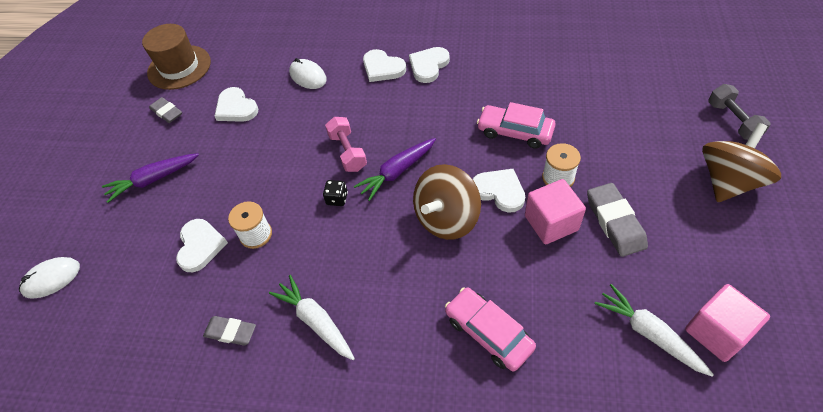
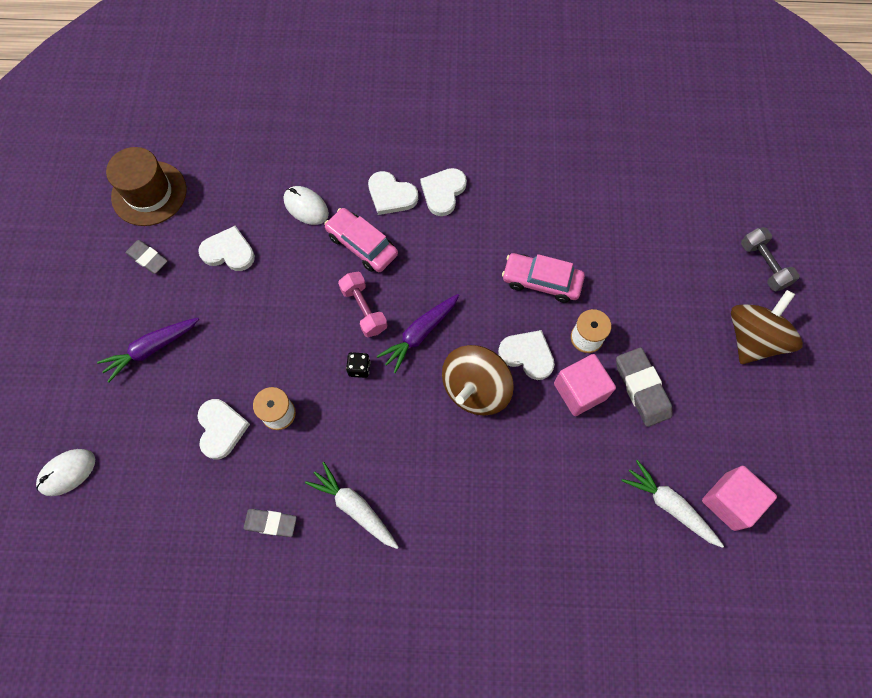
camera: 10 degrees left, 15 degrees up
(236, 108) = (229, 251): white heart -> white heart turned 150 degrees clockwise
(488, 333) = (522, 512): pink car -> pink car (362, 245)

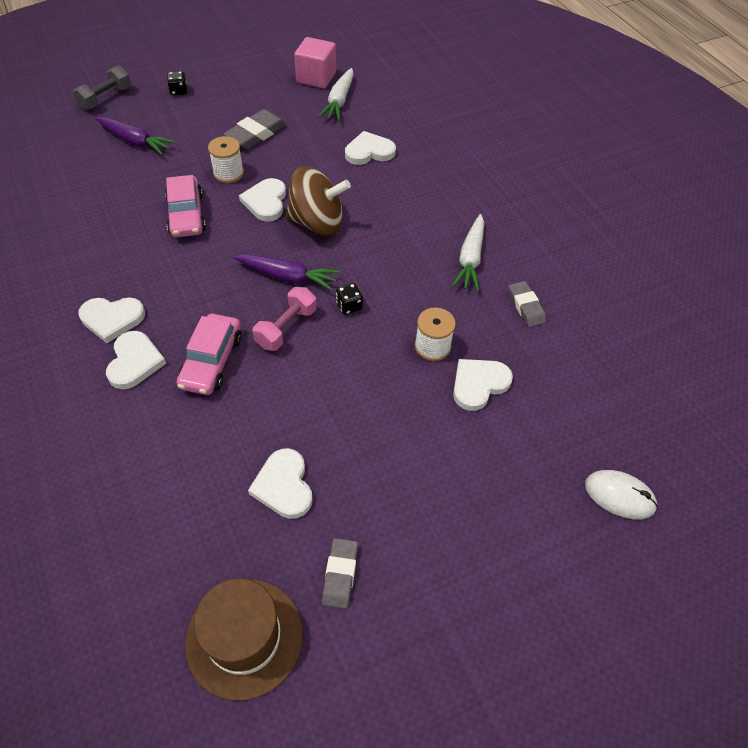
camera: 120 degrees left, 15 degrees down
(151, 349) = (445, 496): purple carrot -> purple carrot (135, 141)
(306, 207) = (185, 436): white mouse -> none
(561, 493) = (369, 151): none -> white heart
(580, 391) = (279, 164): pink cube -> none
(753, 338) = (179, 91): brown spinning top -> black dice

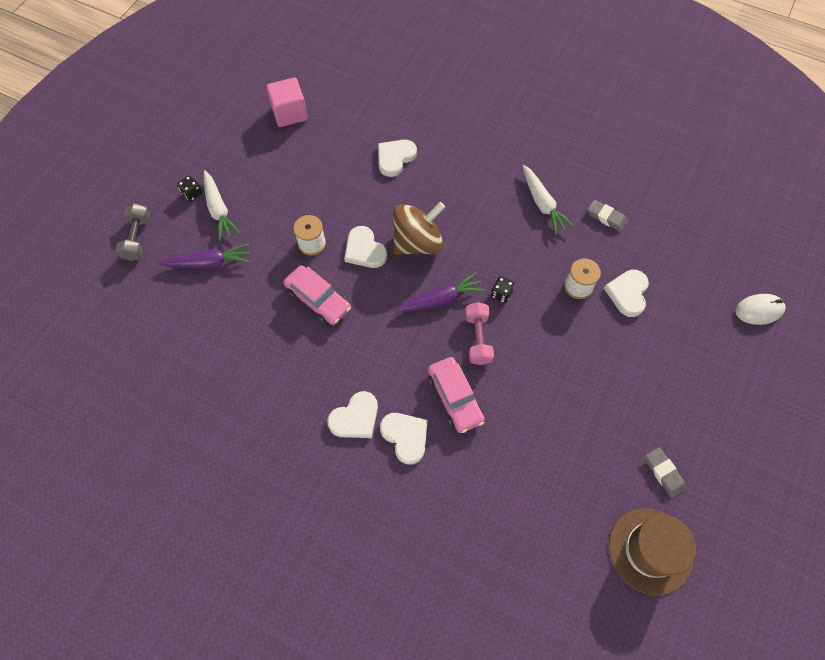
camera: 35 degrees left, 10 degrees up
(256, 134) = (296, 195): grey eraser -> none
(284, 486) = (582, 446): white heart -> none
(339, 101) = (329, 125): white carrot -> white carrot (219, 210)

